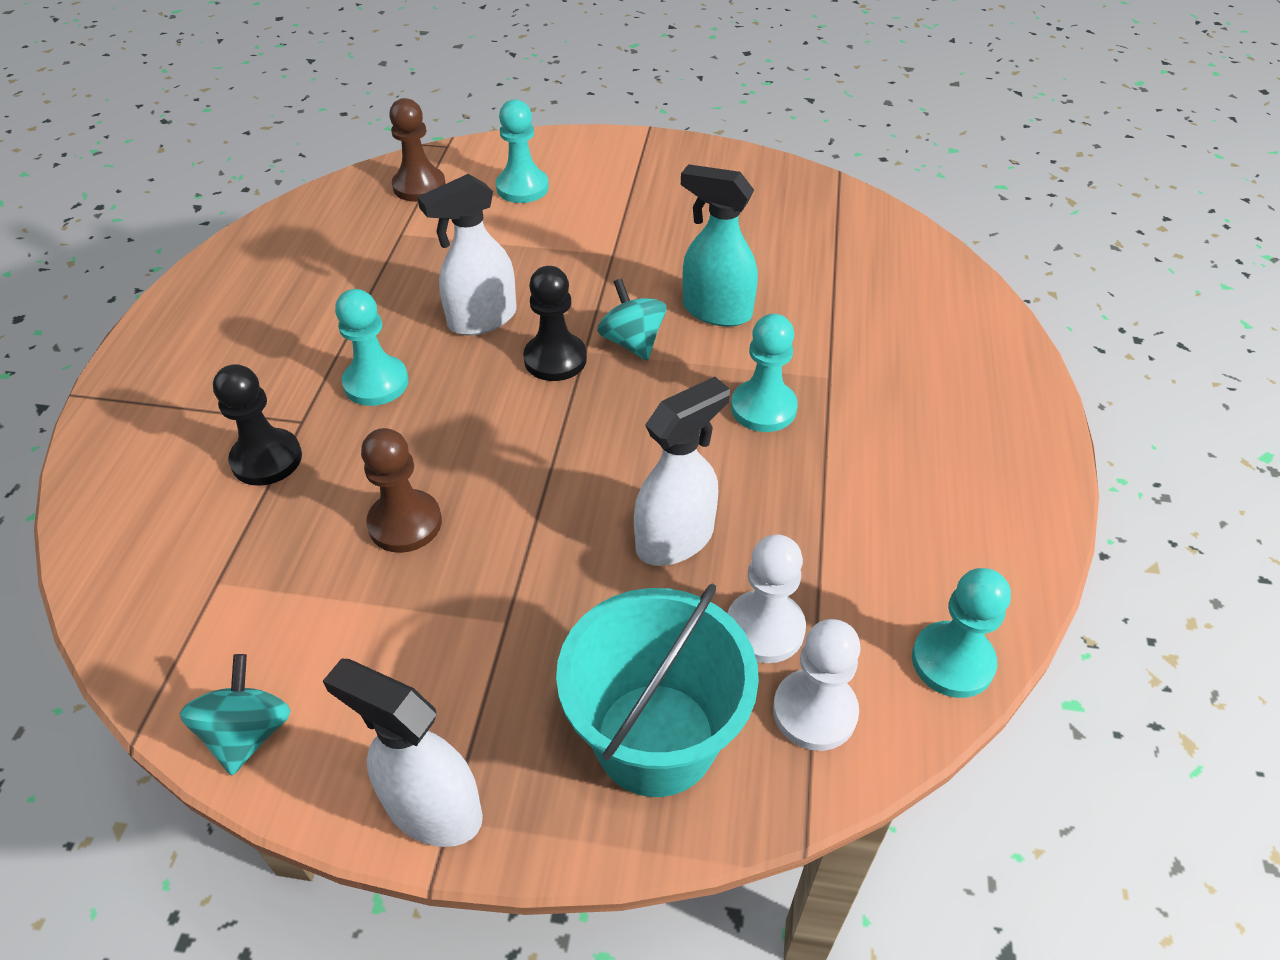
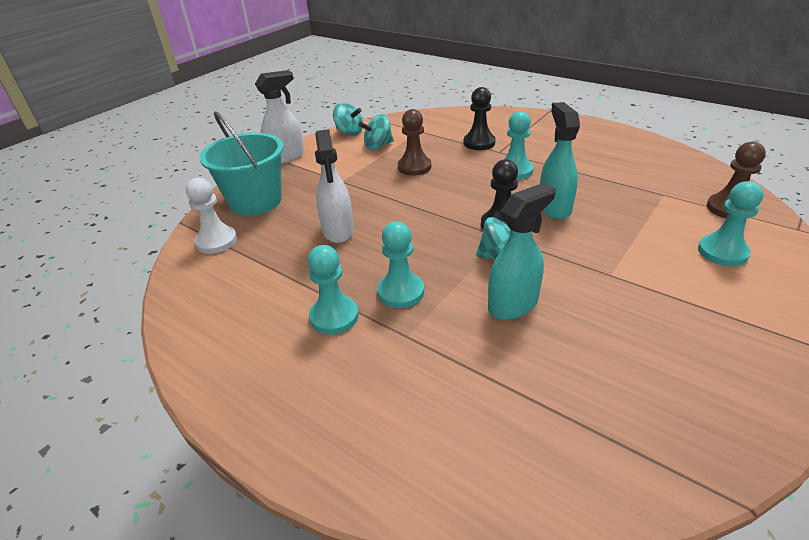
camera: 120 degrees right, 10 degrees down
(320, 629) = (378, 146): none -> turquoise spinning top
(482, 319) = (554, 207): white spray bottle -> turquoise spray bottle
(765, 628) = (266, 241): white pawn -> none
(952, 661) = (183, 292): turquoise pawn -> turquoise pawn (334, 316)

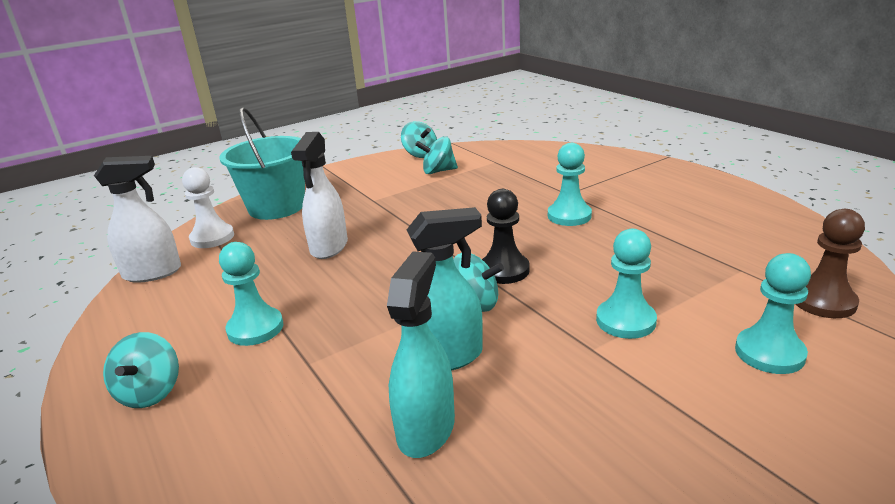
camera: 20 degrees right, 10 degrees down
(286, 157) = (339, 170): white spray bottle -> white spray bottle (153, 273)
(287, 395) = (150, 392): none -> turquoise spinning top
(401, 292) = (339, 318): turquoise pawn -> turquoise pawn (625, 321)
(414, 167) = (459, 197): brown pawn -> none
(479, 143) = (551, 181): black pawn -> none
(554, 207) = (583, 262): turquoise spray bottle -> turquoise spray bottle (426, 428)

